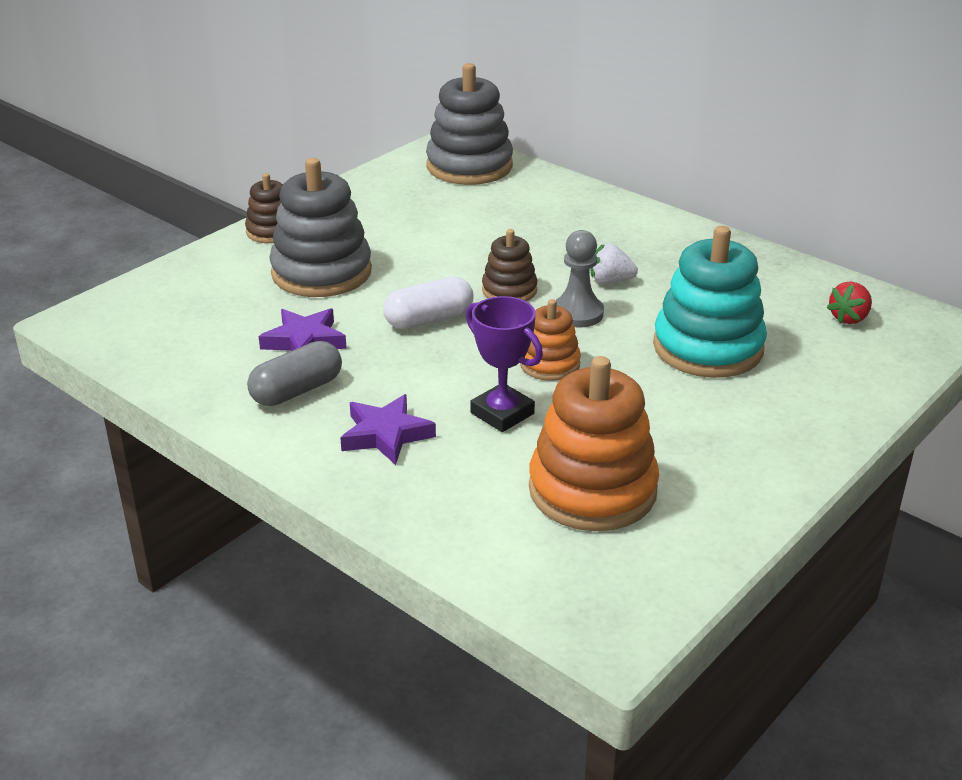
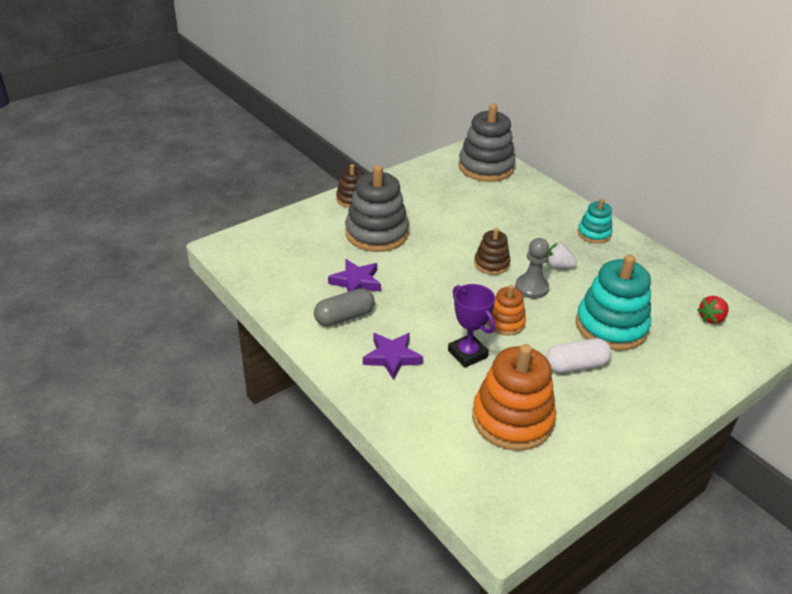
camera: 10 degrees right, 5 degrees up
(429, 319) = (436, 278): white capsule -> white capsule (576, 365)
(652, 232) = (594, 234): none -> turquoise stacking toy

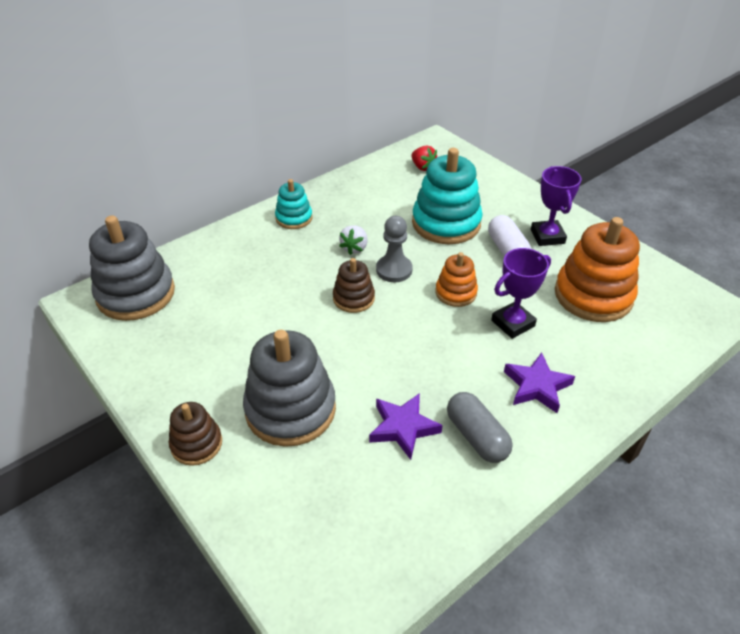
camera: 90 degrees left, 5 degrees up
(607, 401) = (547, 236): none -> purple trophy

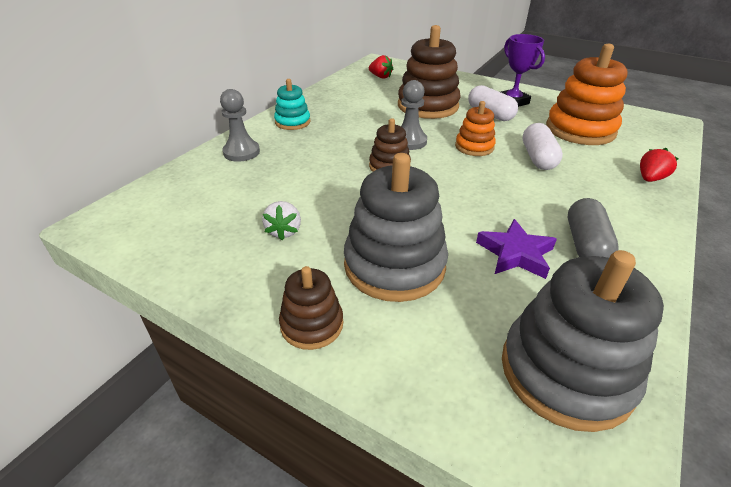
camera: 20 degrees left, 5 degrees down
(136, 294) = (160, 204): grey stacking toy -> grey stacking toy (566, 372)
(228, 248) = (241, 152): none -> grey pawn
(354, 248) = (363, 133): white strawberry -> white strawberry (284, 231)
(446, 223) = (427, 106): turquoise stacking toy -> brown stacking toy
(476, 436) = (585, 244): grey capsule -> grey capsule turned 60 degrees clockwise
(512, 323) = (538, 158): purple trophy -> white capsule
(537, 386) = (598, 196): purple star -> none
(614, 380) = (650, 178): none -> red strawberry

